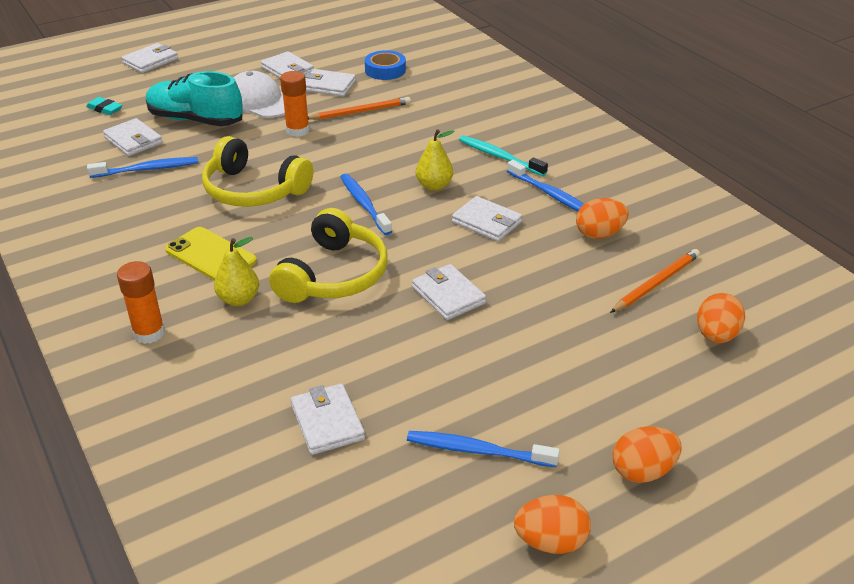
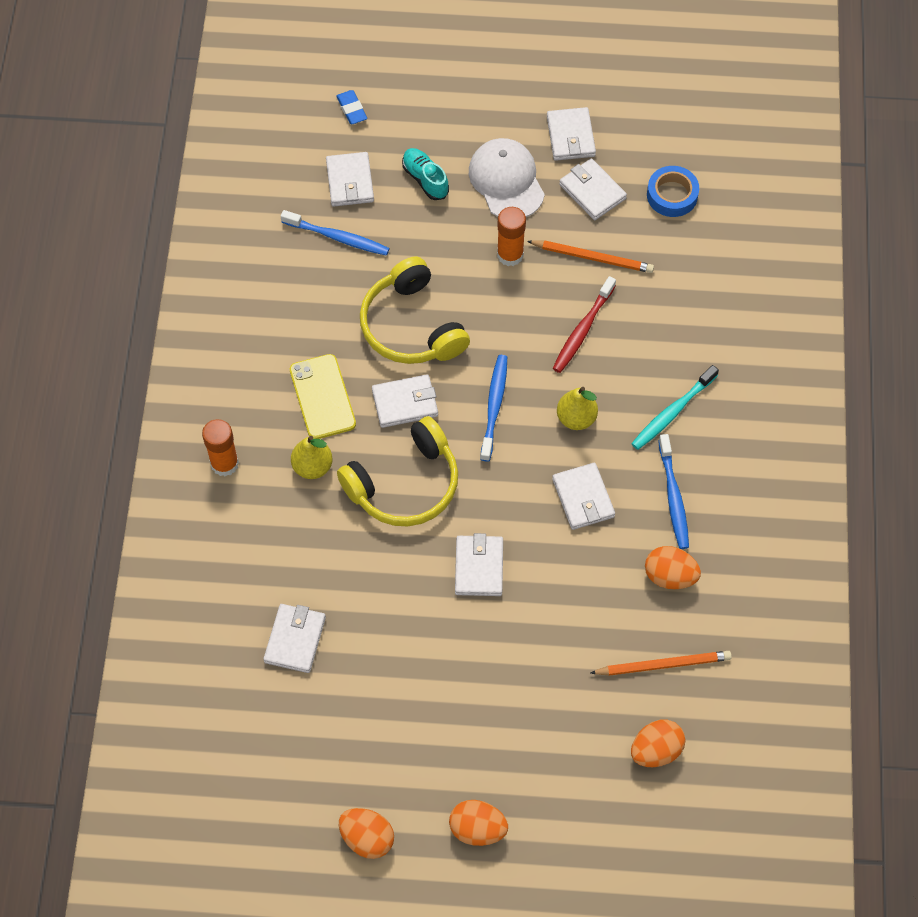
camera: 35 degrees right, 25 degrees up
(105, 109) = (351, 109): turquoise eraser -> blue eraser
(150, 61) = (442, 39): white wallet -> white wallet (405, 403)
(195, 120) = (425, 179): turquoise shoe -> turquoise shoe, size x0.55
(390, 144) = (582, 330): none -> red toothbrush
(477, 450) = (379, 734): blue toothbrush -> none
(499, 157) = (672, 412): turquoise toothbrush -> turquoise toothbrush turned 120 degrees counterclockwise

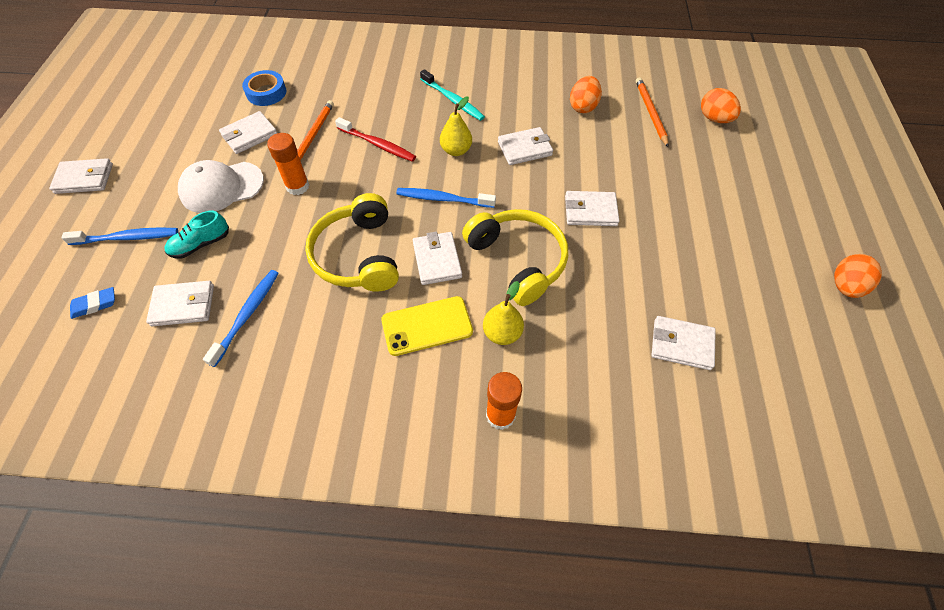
camera: 90 degrees left, 5 degrees down
(411, 326) = (358, 255): yellow headphones -> yellow headphones turned 105 degrees clockwise
(477, 829) = (808, 215): orange egg -> none
(570, 136) = (191, 146): white wallet -> white wallet (84, 178)
(673, 497) = (521, 102): blue toothbrush -> blue toothbrush (127, 238)

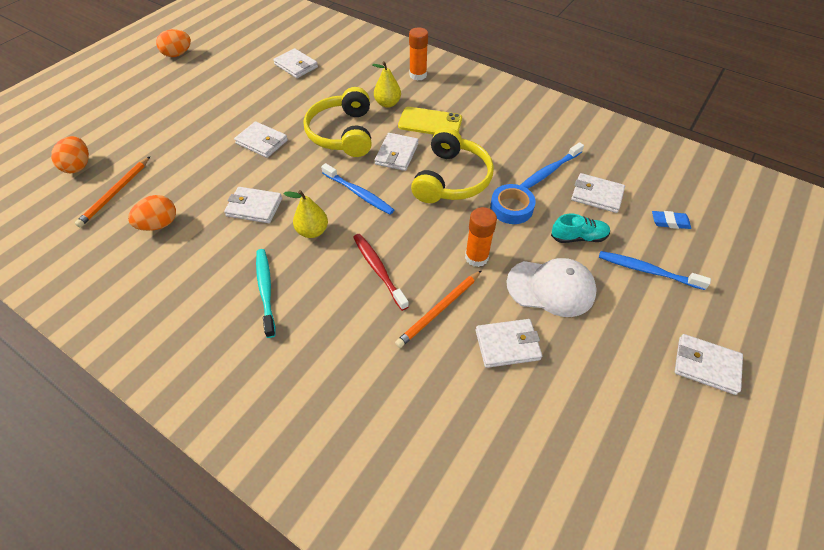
camera: 150 degrees left, 5 degrees down
(266, 92) = (467, 410): blue tape -> blue tape (511, 208)

